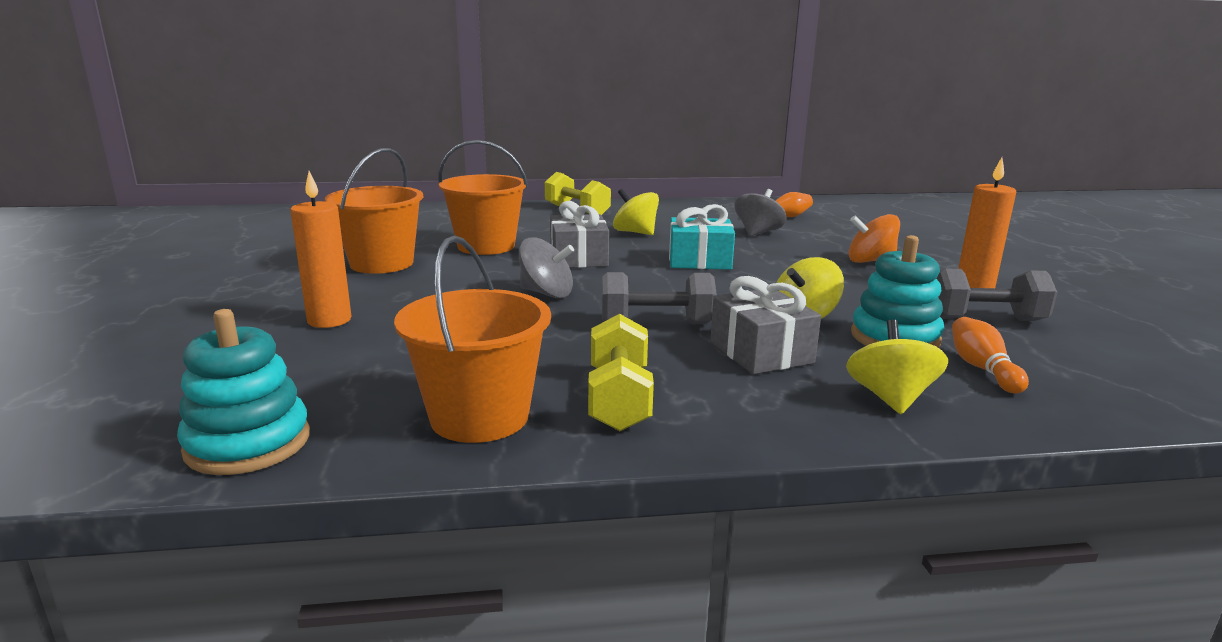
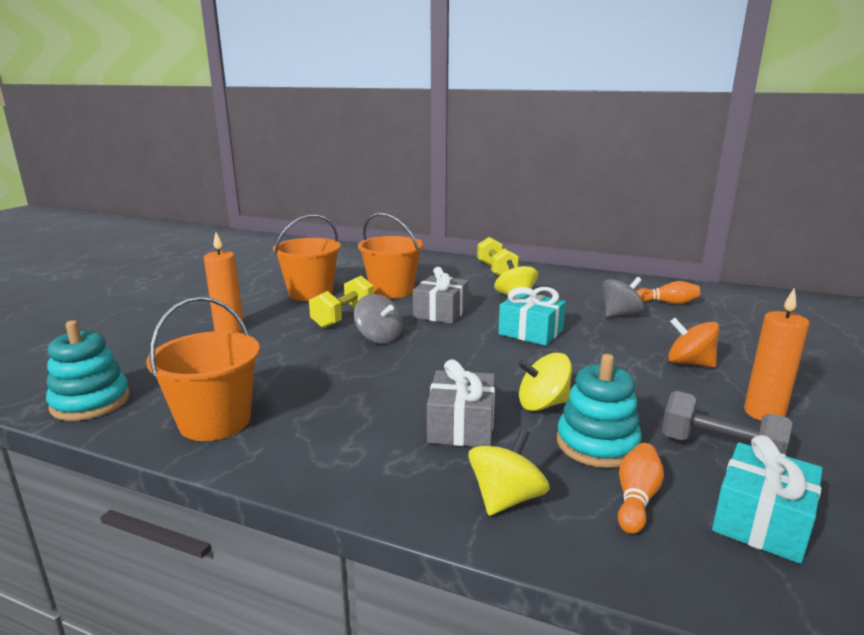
camera: 30 degrees right, 0 degrees up
(619, 399) = (309, 435): yellow dumbbell -> yellow dumbbell (343, 317)
(656, 324) = (419, 381): grey dumbbell -> none
(1079, 359) = (761, 521): none -> turquoise gift

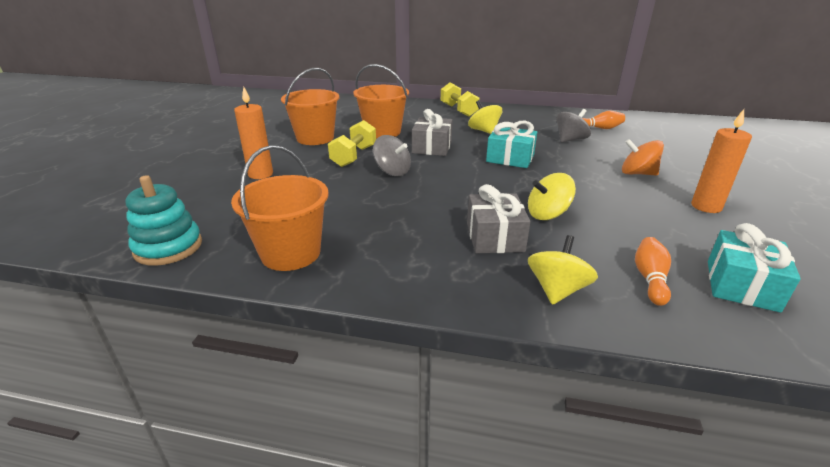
camera: 10 degrees left, 10 degrees up
(597, 444) = (602, 241): turquoise stacking toy -> none
(719, 450) = (689, 237): grey dumbbell -> none

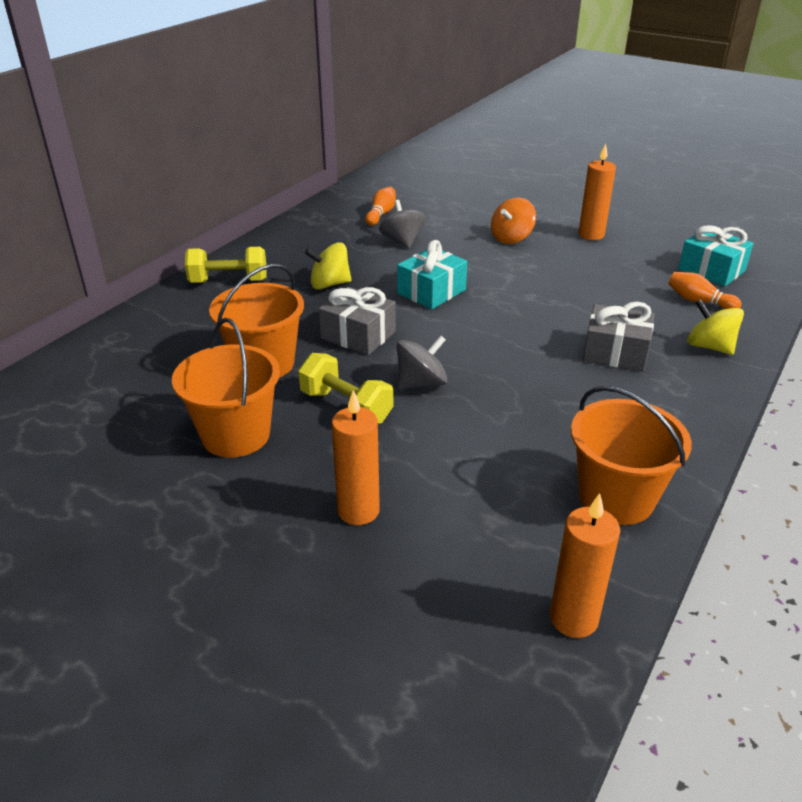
camera: 70 degrees left, 5 degrees up
(168, 247) = (573, 618): turquoise stacking toy -> orange candle
(547, 214) = (578, 311): yellow spinning top -> none

